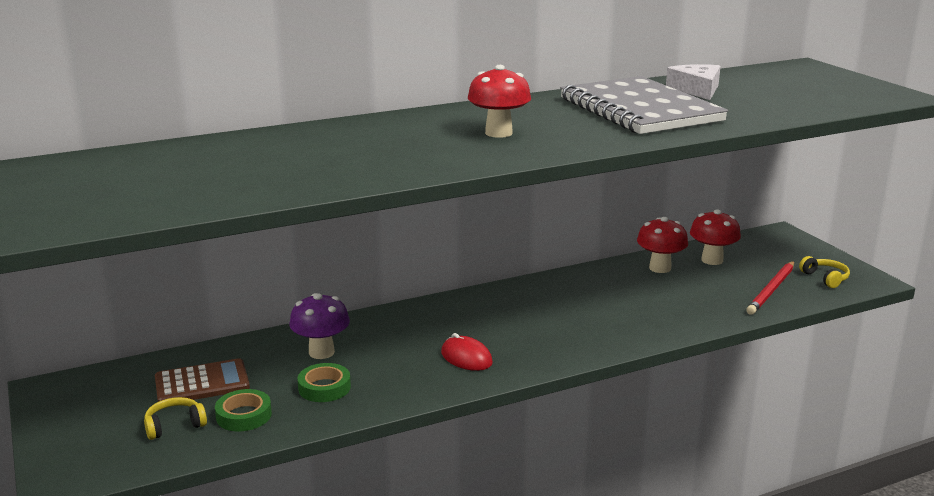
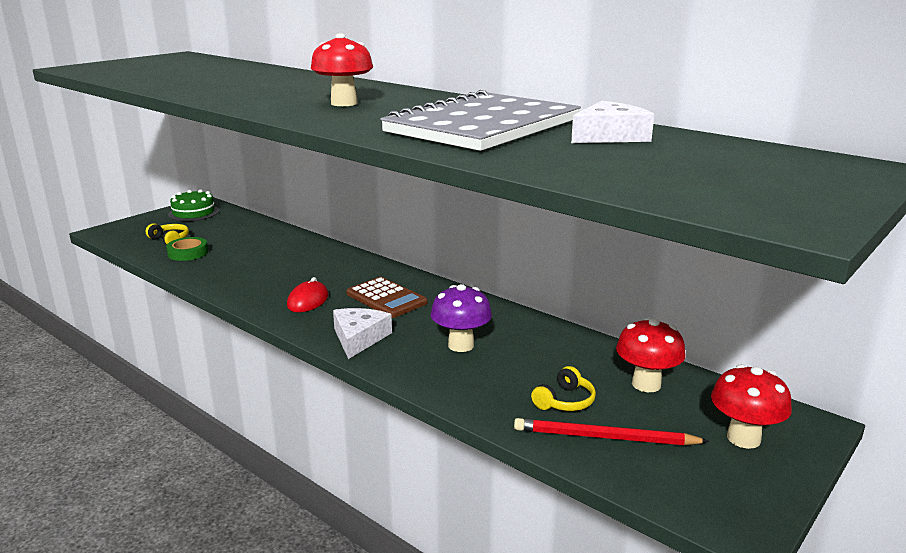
camera: 65 degrees right, 0 degrees up
(80, 398) = (193, 213): none -> green cake
(202, 383) = (224, 233): brown calculator -> brown calculator (386, 298)
(321, 352) = (286, 253): purple mushroom -> purple mushroom (461, 345)
(324, 387) = (235, 265): green tape -> none
(570, 346) = (359, 338): none -> white cheese
(660, 268) = (583, 355): red mushroom -> red mushroom (743, 438)
(825, 278) = (695, 479): yellow headphones -> yellow headphones (565, 401)

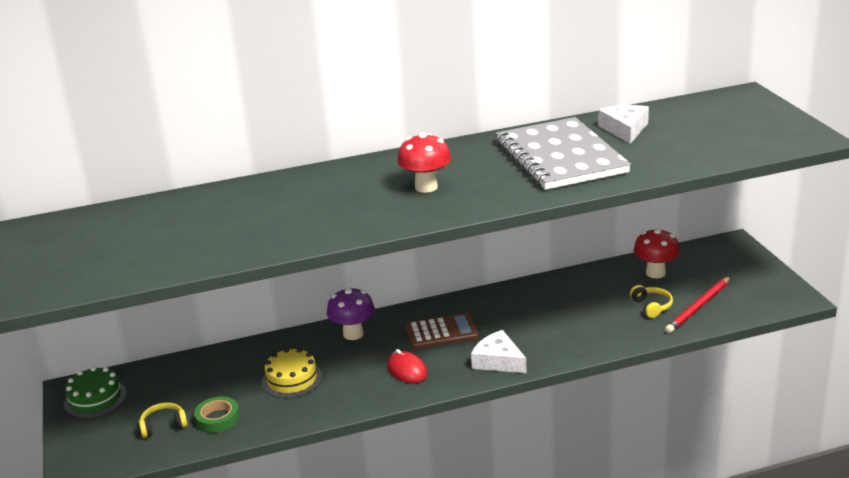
camera: 55 degrees left, 5 degrees up
(259, 261) = (292, 379): none -> yellow cake
(461, 345) = (549, 321): purple mushroom -> purple mushroom (353, 334)
(743, 438) = (730, 266): red mushroom -> none

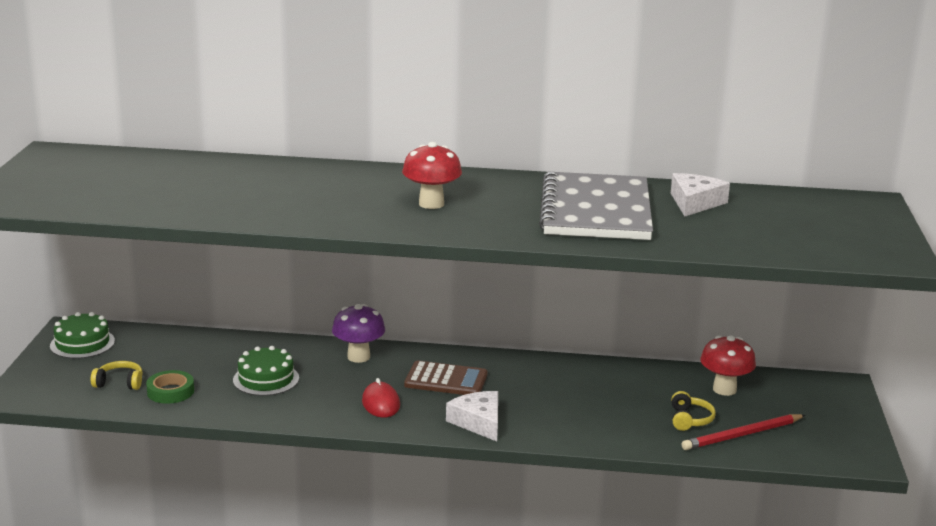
camera: 20 degrees right, 5 degrees down
(292, 379) = (266, 379): yellow cake -> green cake

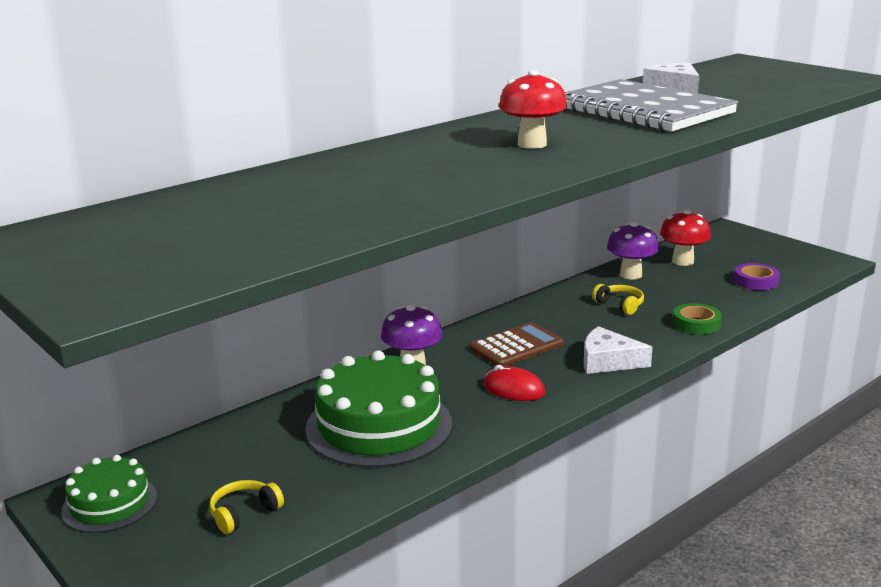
camera: 45 degrees left, 0 degrees up
(170, 391) = (316, 488): green tape -> green tape (696, 324)
(266, 379) = (379, 425): green cake -> green cake, size x1.79
(653, 377) = (631, 275): none -> purple mushroom
(690, 419) = (711, 288): yellow headphones -> yellow headphones (620, 305)
(742, 435) = (756, 281): red pencil -> purple tape

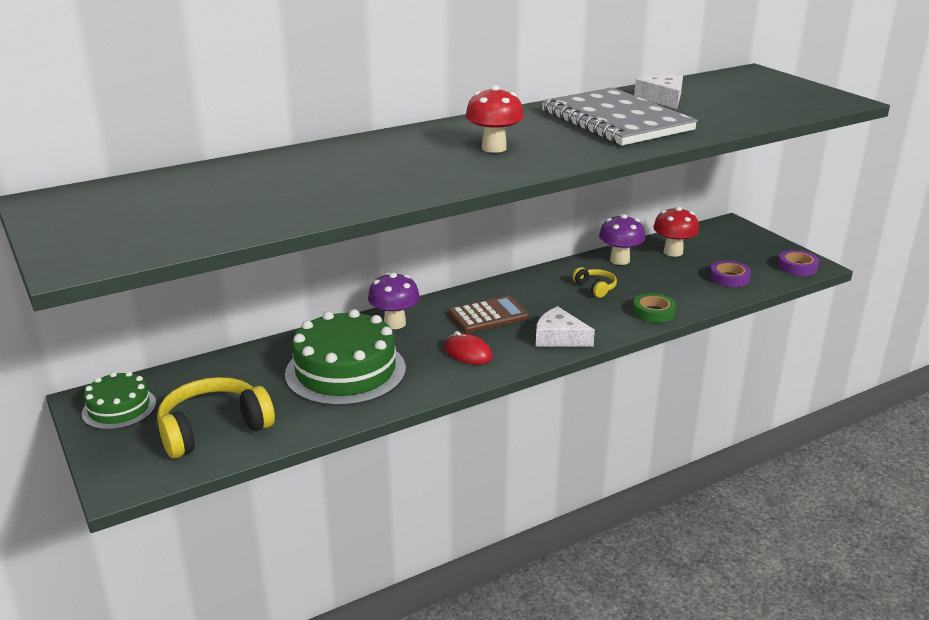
camera: 10 degrees right, 5 degrees up
(244, 513) = (213, 429): yellow headphones -> yellow headphones, size x2.01
(819, 264) = (797, 267): none -> purple tape

